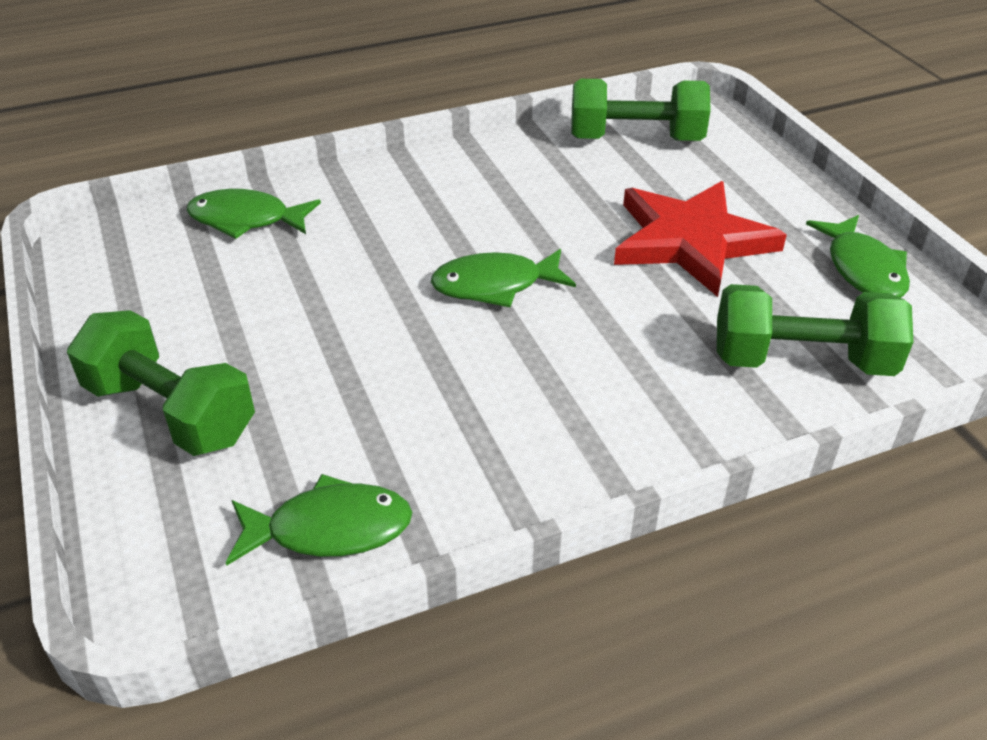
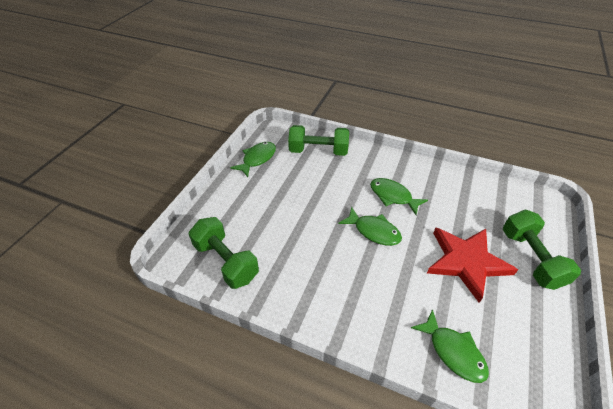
camera: 135 degrees left, 5 degrees up
(330, 529) = (491, 191): green fish -> green fish (393, 196)
(691, 241) = (287, 201): red star -> red star (466, 262)
(801, 361) = (318, 151): green dumbbell -> green dumbbell turned 45 degrees counterclockwise

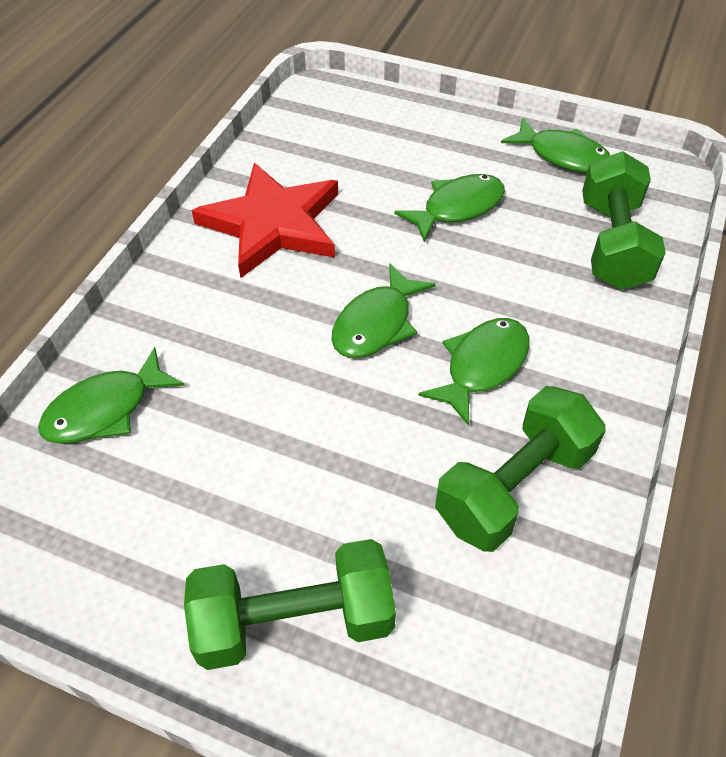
camera: 90 degrees right, 5 degrees up
(226, 261) = (311, 140): green dumbbell -> green dumbbell (514, 487)
(293, 198) = (457, 208): none -> green fish
(466, 262) = (292, 475): red star -> red star (273, 224)

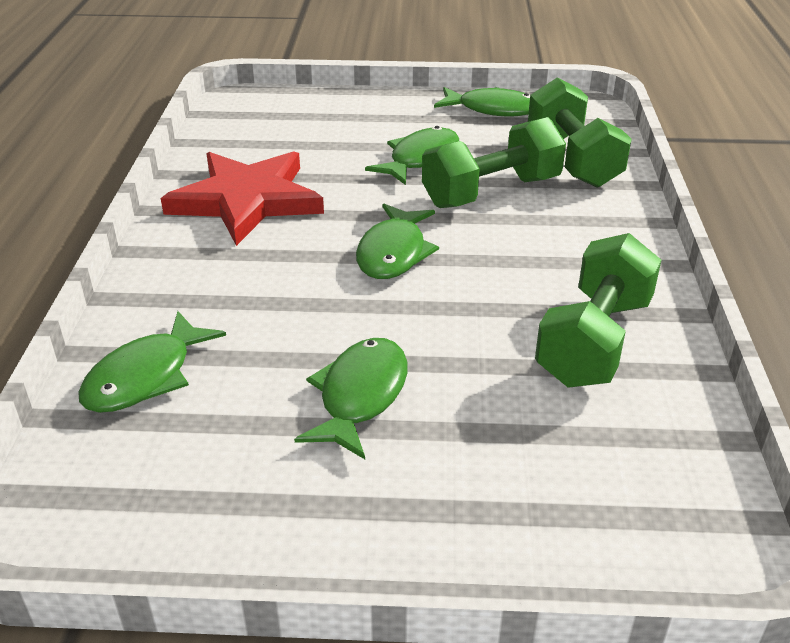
camera: 20 degrees left, 15 degrees down
(294, 620) = (448, 494): green dumbbell -> green dumbbell (491, 192)
(482, 366) = (511, 263): green fish -> green fish (360, 396)

